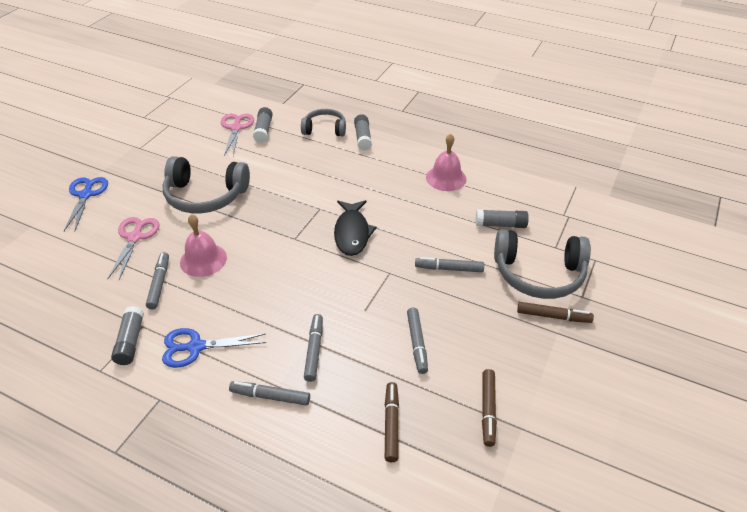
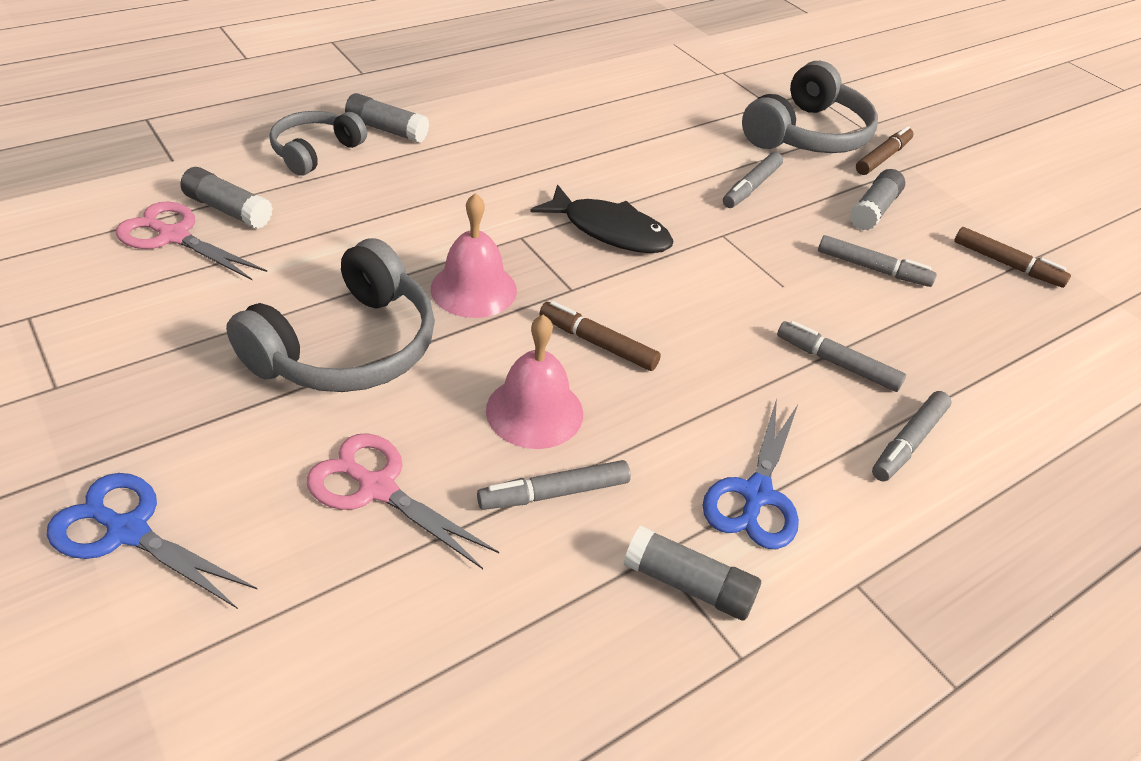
camera: 65 degrees left, 0 degrees up
(159, 284) = (554, 493): grey marker -> grey marker turned 45 degrees counterclockwise
(391, 424) = (1003, 347): brown marker -> brown marker (597, 343)
(446, 178) = (565, 110): pink bell -> pink bell (473, 289)
(500, 225) = (698, 117): grey glue stick -> grey glue stick (873, 210)

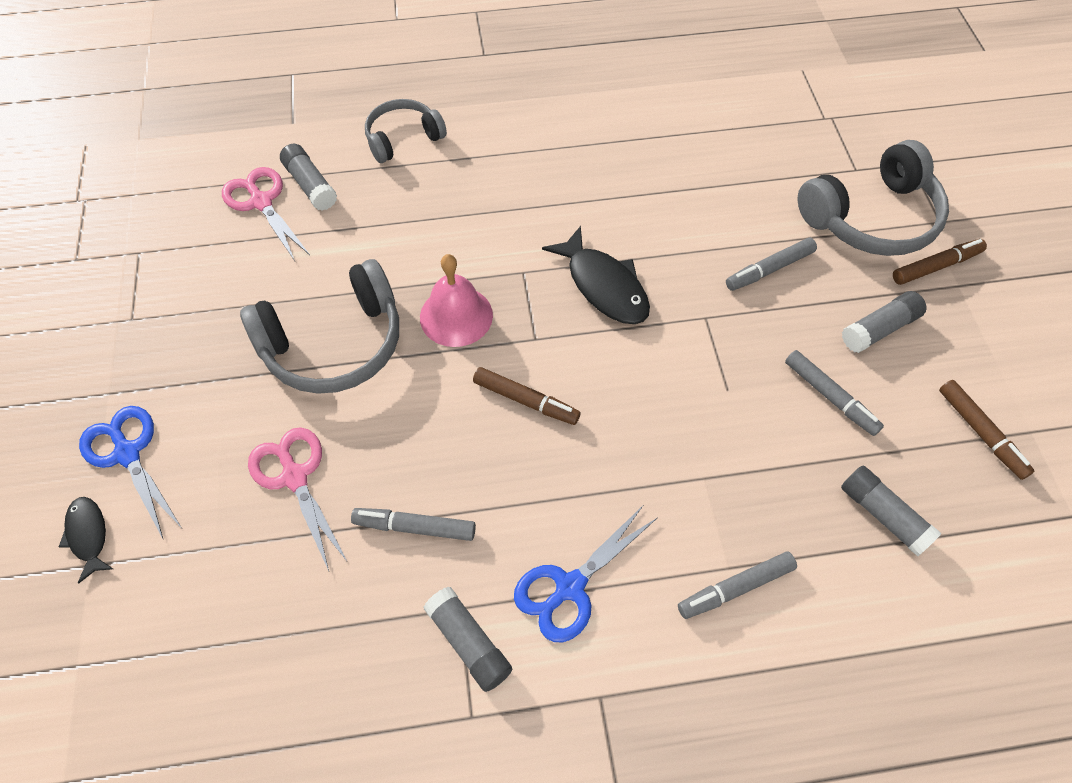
camera: 30 degrees right, 15 degrees up
(117, 643) = (88, 535): none -> black fish
(387, 130) = (472, 126): grey glue stick -> grey glue stick (883, 515)
(534, 411) = (440, 449): pink bell -> none
(597, 343) = (526, 400): brown marker -> brown marker turned 150 degrees clockwise
(837, 363) = (724, 487): grey marker -> none

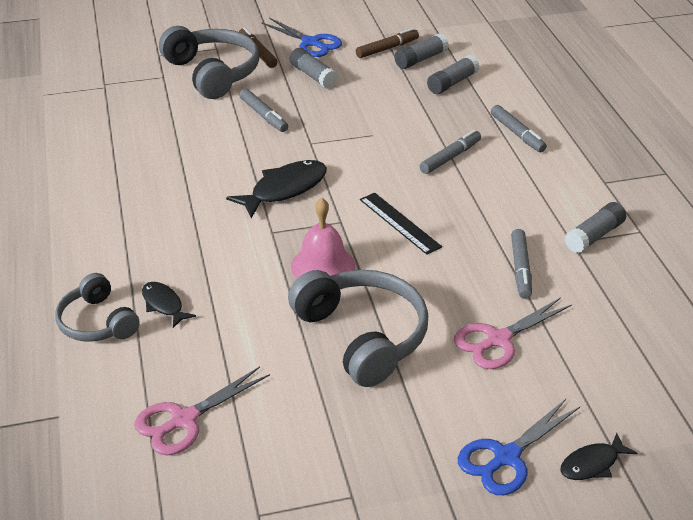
camera: 95 degrees left, 20 degrees down
(310, 185) = (161, 384): grey glue stick -> grey glue stick (420, 59)
(418, 184) = (164, 304): none -> black fish
(526, 400) = (399, 223): brown marker -> black ruler
(569, 587) = (540, 196): blue scissors -> blue scissors (311, 43)
(830, 397) = (371, 96): grey marker -> grey marker (450, 157)

